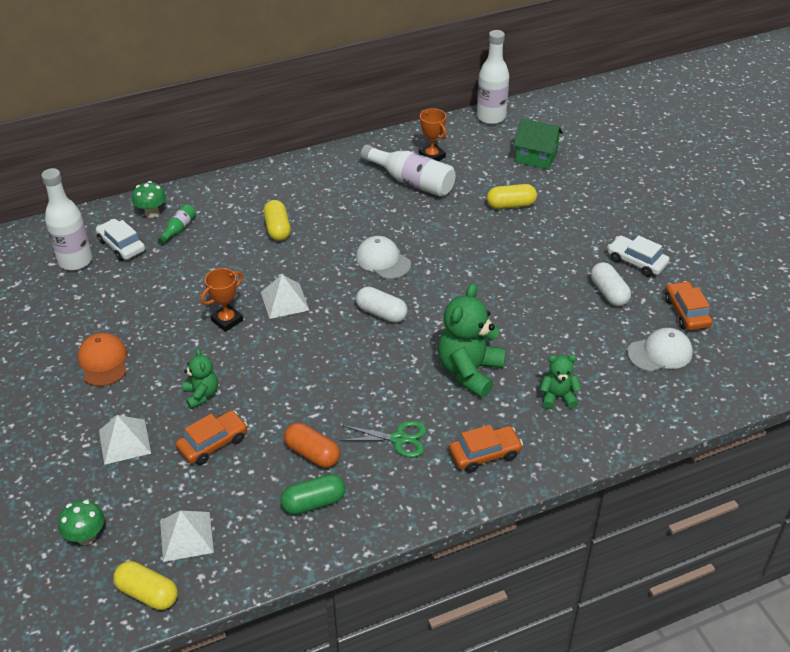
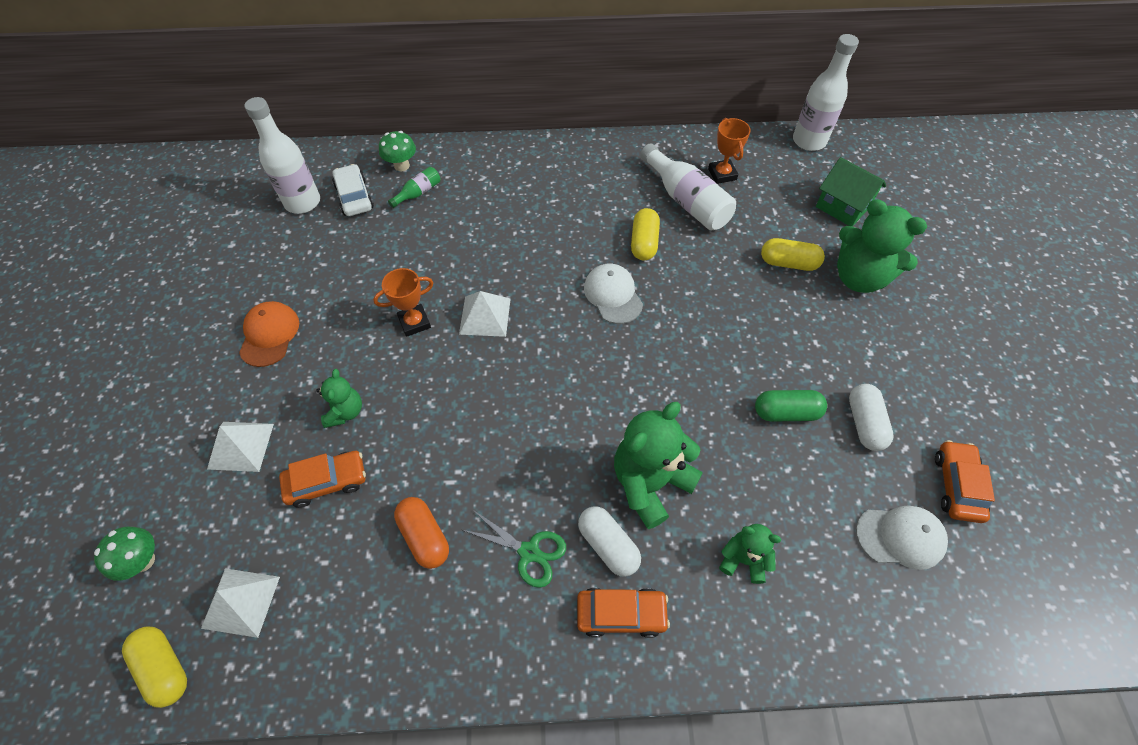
camera: 20 degrees right, 15 degrees up
(277, 229) = (518, 221): yellow capsule -> yellow capsule (644, 243)
(313, 502) = (395, 609): green capsule -> green capsule (786, 412)
(381, 313) = (582, 366): white capsule -> white capsule (608, 545)
(568, 202) = (859, 277): none -> green teddy bear
(636, 262) = (916, 388): white car -> none

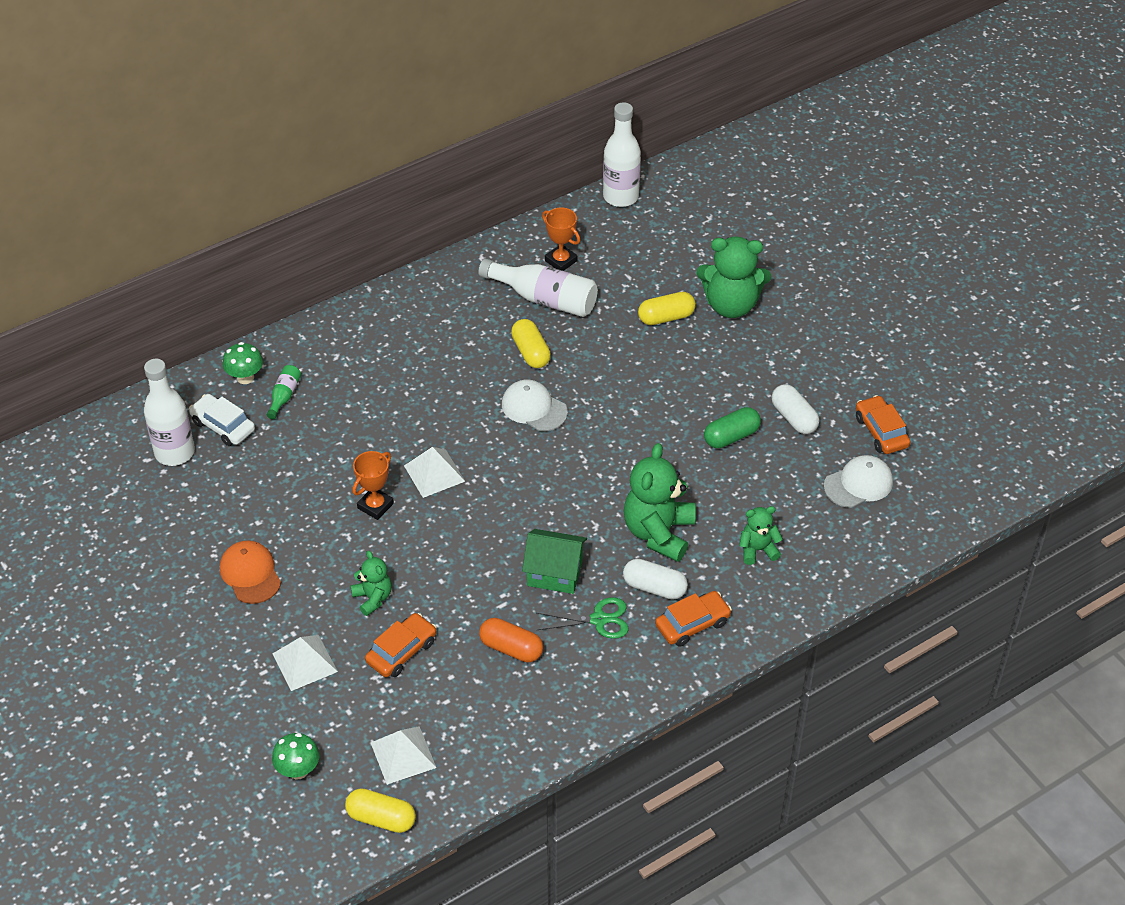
camera: 30 degrees left, 10 degrees down
(842, 207) = (684, 248): green house -> green house (554, 573)

